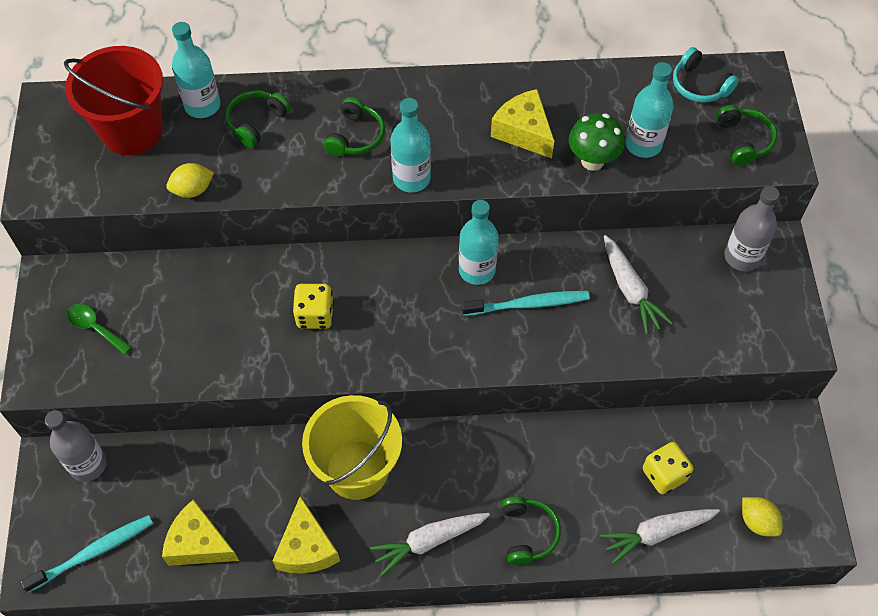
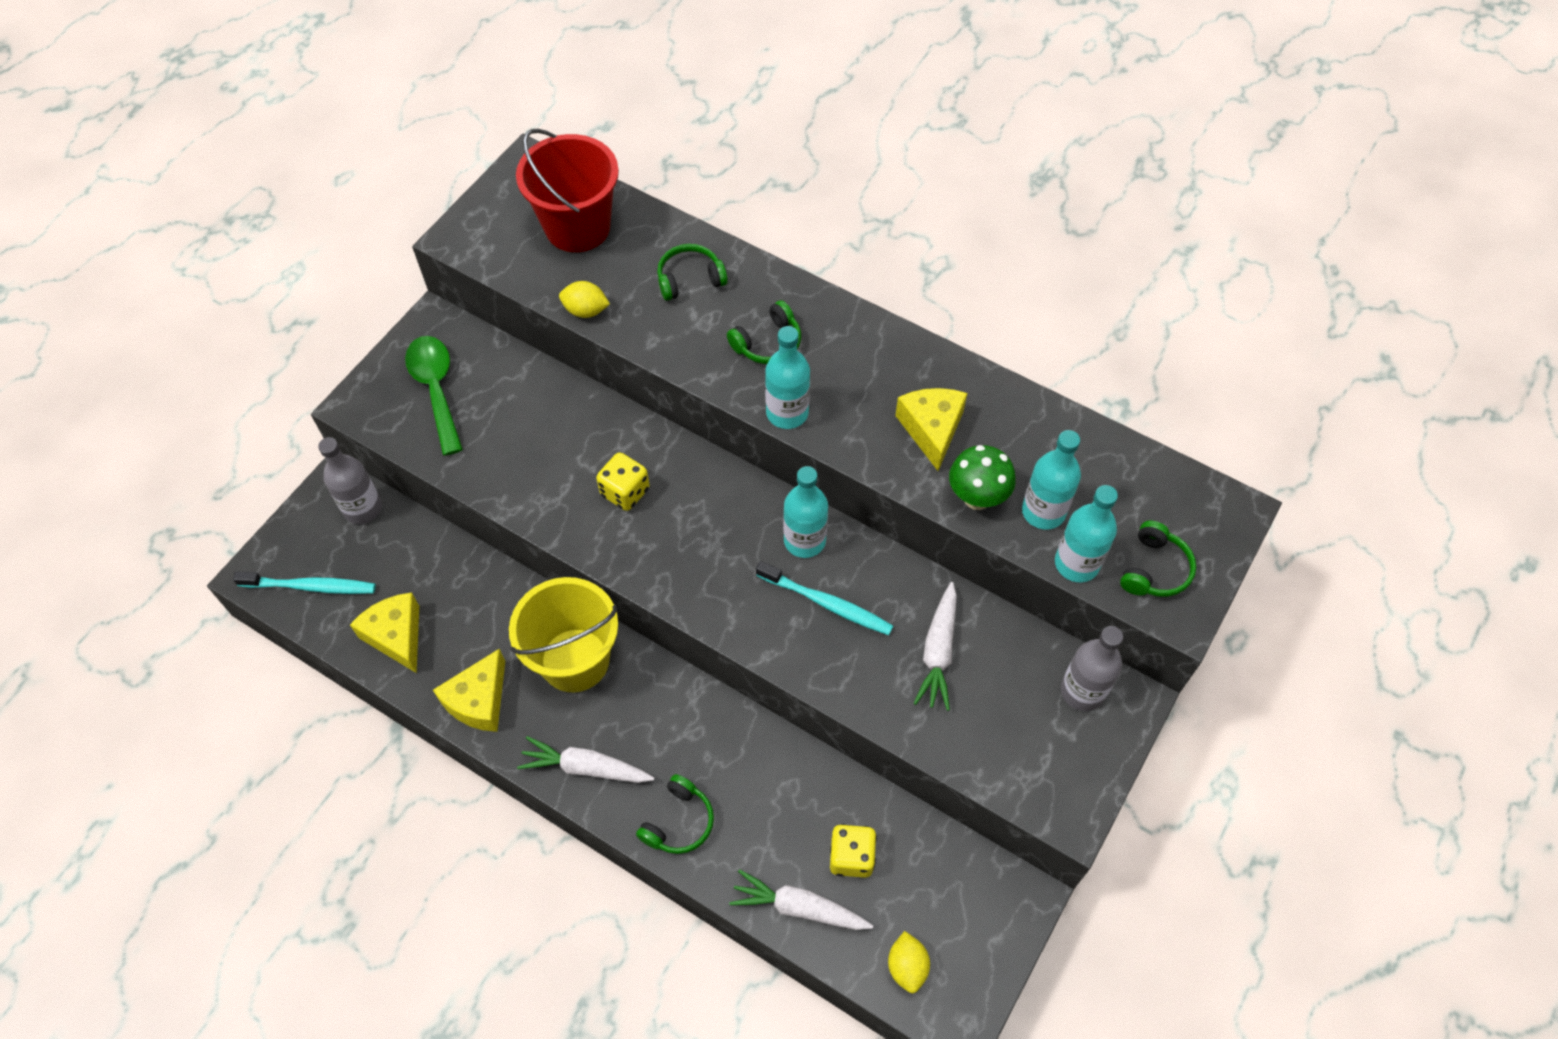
camera: 35 degrees right, 0 degrees up
(95, 328) = (436, 389): green spoon -> green spoon, size x1.70
(202, 105) = (655, 237): turquoise bottle -> turquoise bottle (1076, 563)
(699, 85) = (1154, 486): turquoise headphones -> none

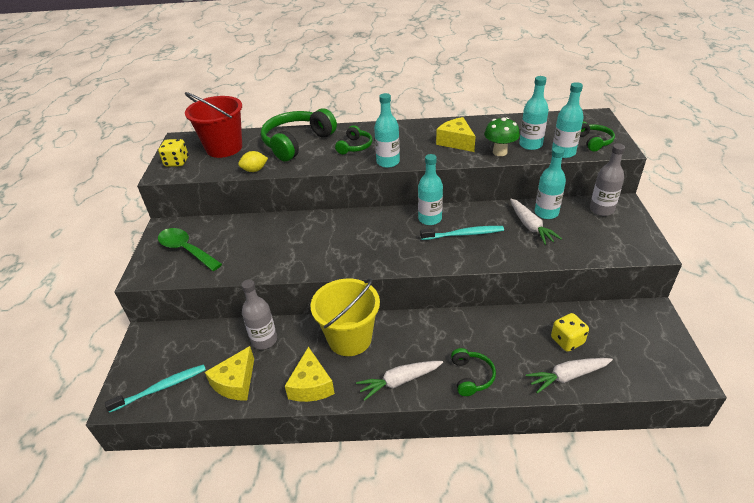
camera: 30 degrees left, 20 degrees down
(363, 508) = (169, 336): grey bottle -> grey bottle (264, 340)
(396, 636) = (236, 382): yellow cheese -> yellow cheese turned 90 degrees counterclockwise
(625, 492) = (325, 241): yellow dice -> yellow dice (177, 162)
(690, 279) = (297, 143): green headphones -> green headphones, size x1.95
(907, 966) = (642, 369): yellow lemon -> none
(989, 641) = (546, 213): none -> turquoise bottle

